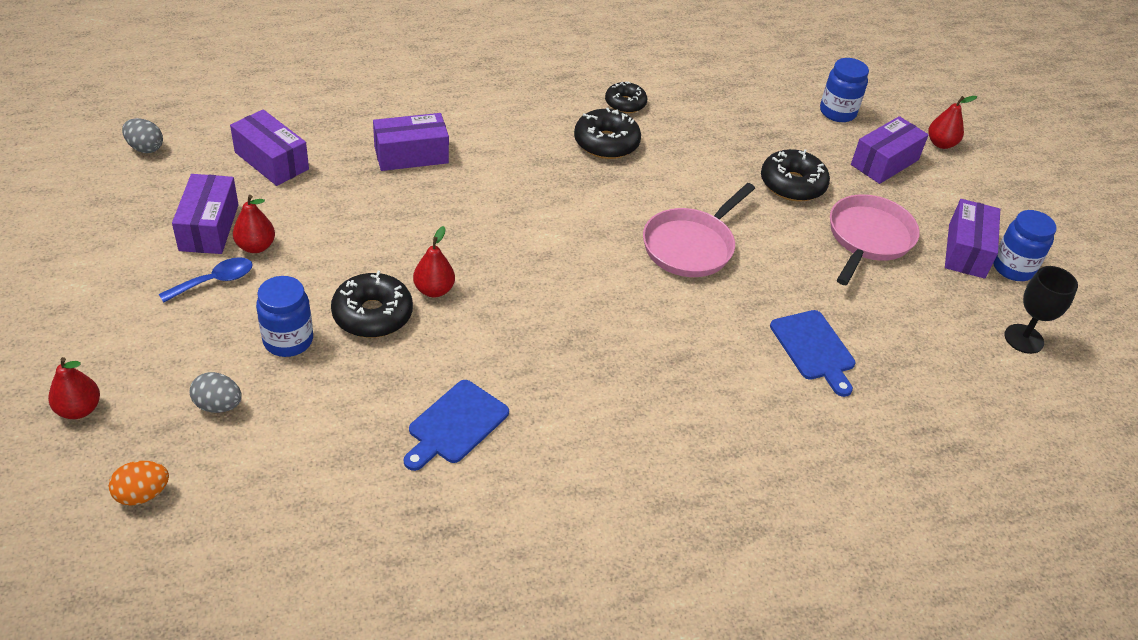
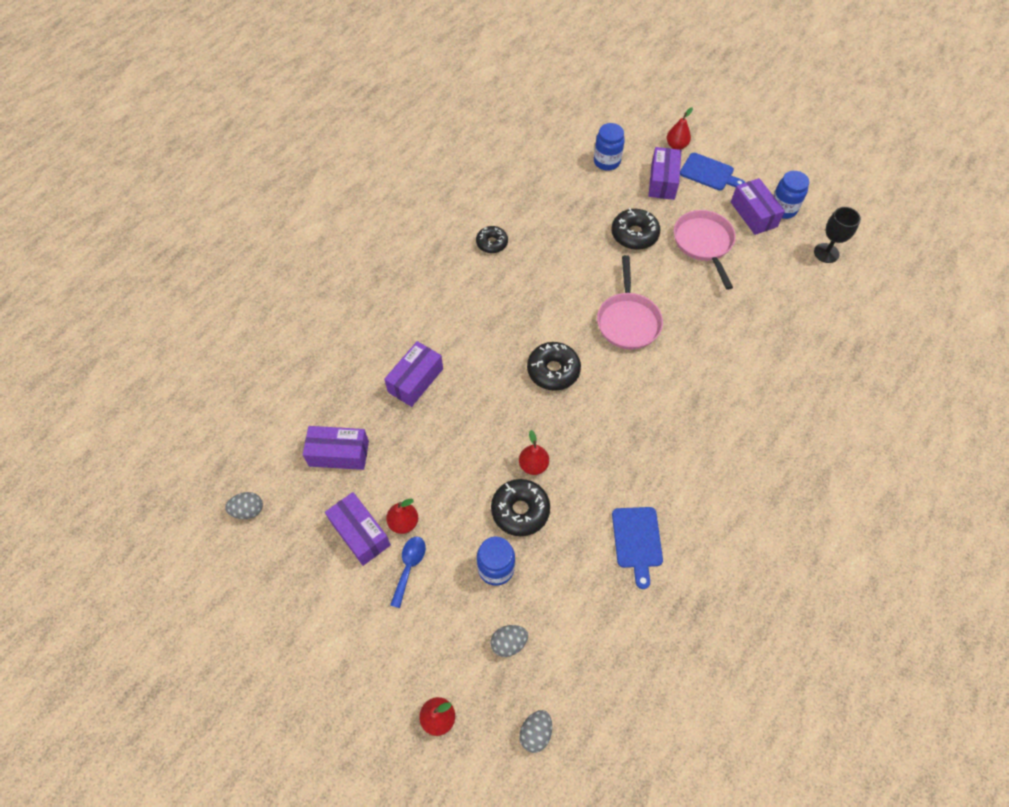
camera: 35 degrees left, 15 degrees up
(142, 494) = (535, 733): orange egg -> grey egg
(606, 143) = (512, 282): black donut -> black donut (553, 370)
(814, 349) = (747, 340): blue cutting board -> blue cutting board (709, 173)

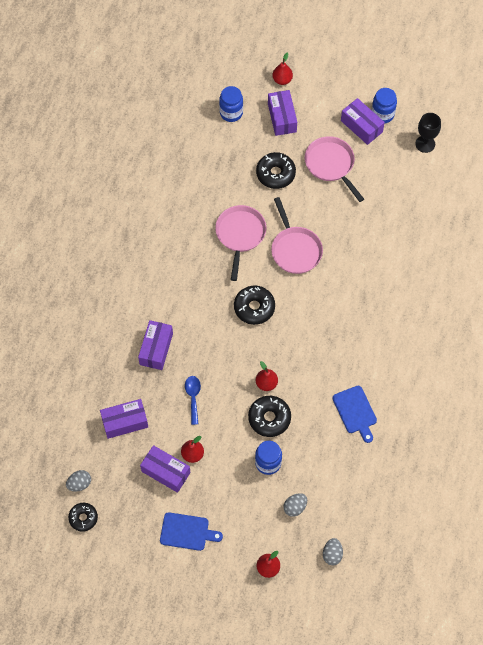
camera: 20 degrees left, 5 degrees up
(409, 567) = (209, 482): blue spoon -> blue spoon (193, 397)
(492, 243) = (167, 217): black donut -> black donut (83, 518)
(568, 286) = (240, 235): none -> pink pan
(709, 173) = (316, 98): blue cutting board -> blue cutting board (187, 532)

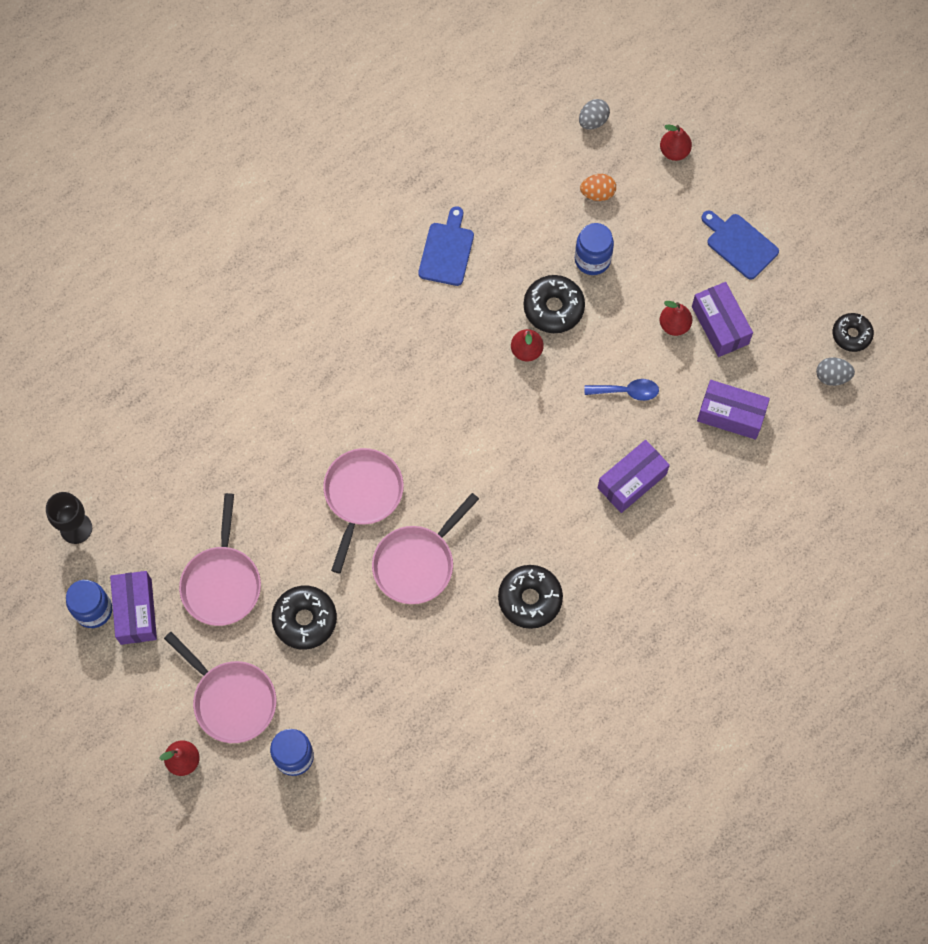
camera: 145 degrees left, 5 degrees up
(193, 397) = (627, 391): blue spoon -> blue spoon turned 120 degrees counterclockwise
(254, 307) = (471, 453): black donut -> black donut (530, 599)
(282, 118) = (231, 699): purple box -> pink pan
(295, 507) = (597, 193): grey egg -> orange egg

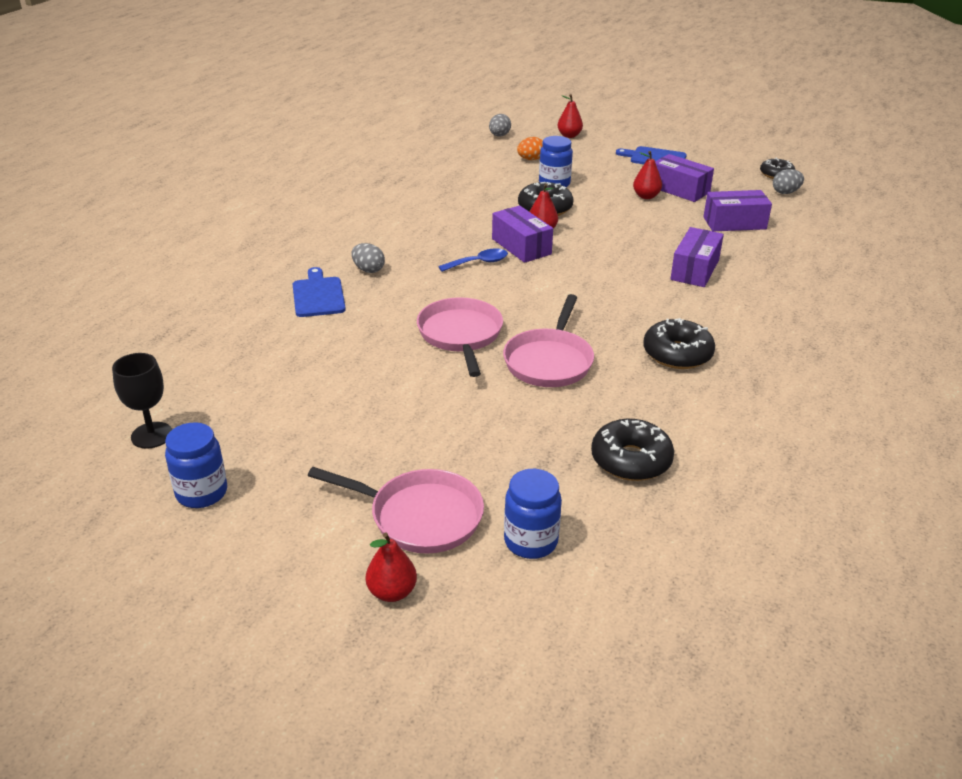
camera: 25 degrees left, 35 degrees down
(136, 611) = (258, 479): purple box -> purple box (521, 246)
(222, 582) = (350, 428): pink pan -> none
(305, 620) = (463, 429): black donut -> black donut (631, 460)
(327, 357) = (368, 270): none -> grey egg
(447, 251) = (434, 202): blue cutting board -> blue cutting board (318, 295)
(627, 391) = (643, 231): blue spoon -> blue spoon (479, 263)

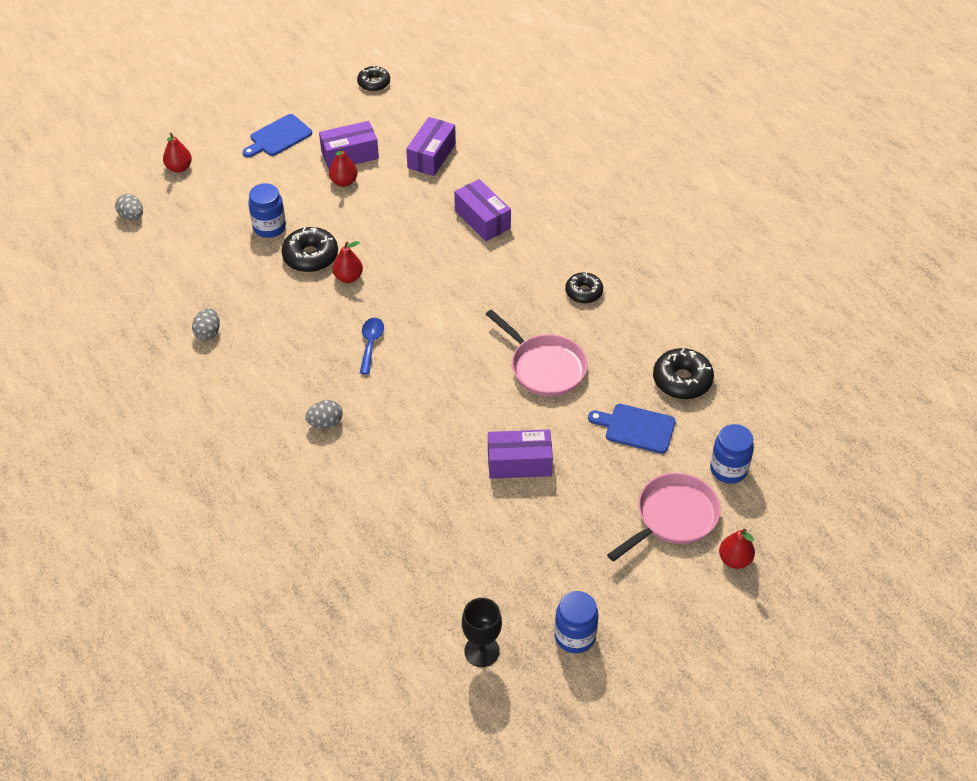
camera: 60 degrees left, 15 degrees up
(318, 295) = (343, 474): blue cutting board -> blue cutting board (636, 428)
(461, 335) = (474, 404): pink pan -> none
(521, 246) = (365, 304): purple box -> purple box (519, 463)
(530, 159) = (205, 219): orange egg -> none
(677, 354) = (583, 292): black donut -> black donut, size x0.66
(785, 192) = (408, 97): grey egg -> grey egg (208, 333)

